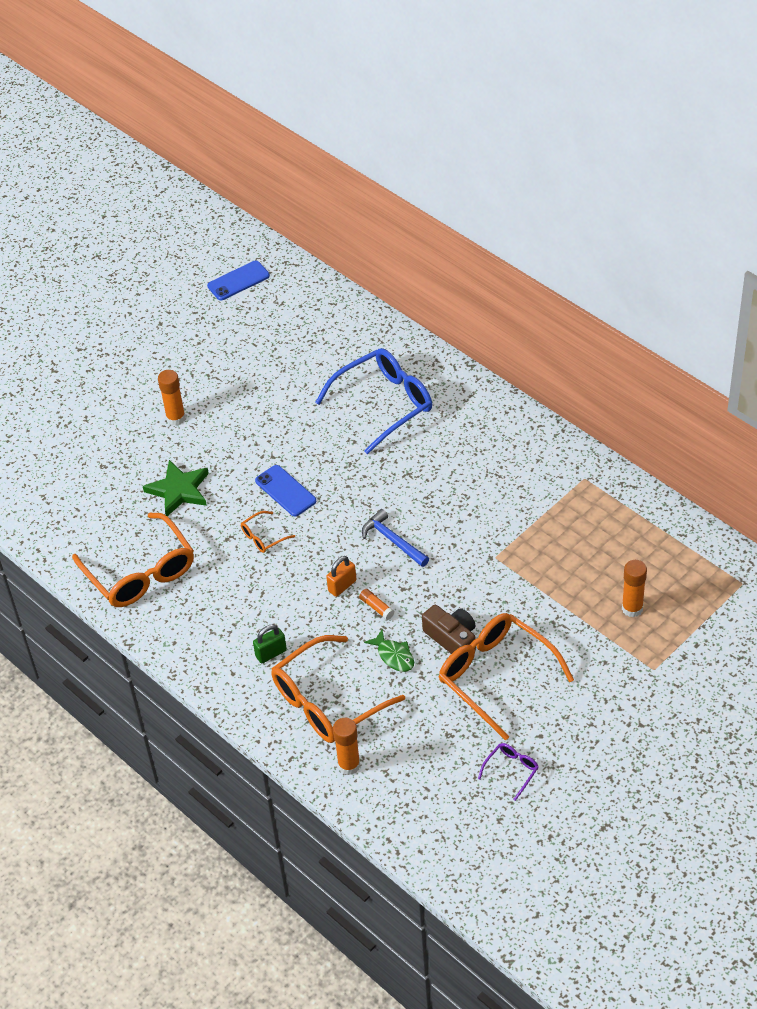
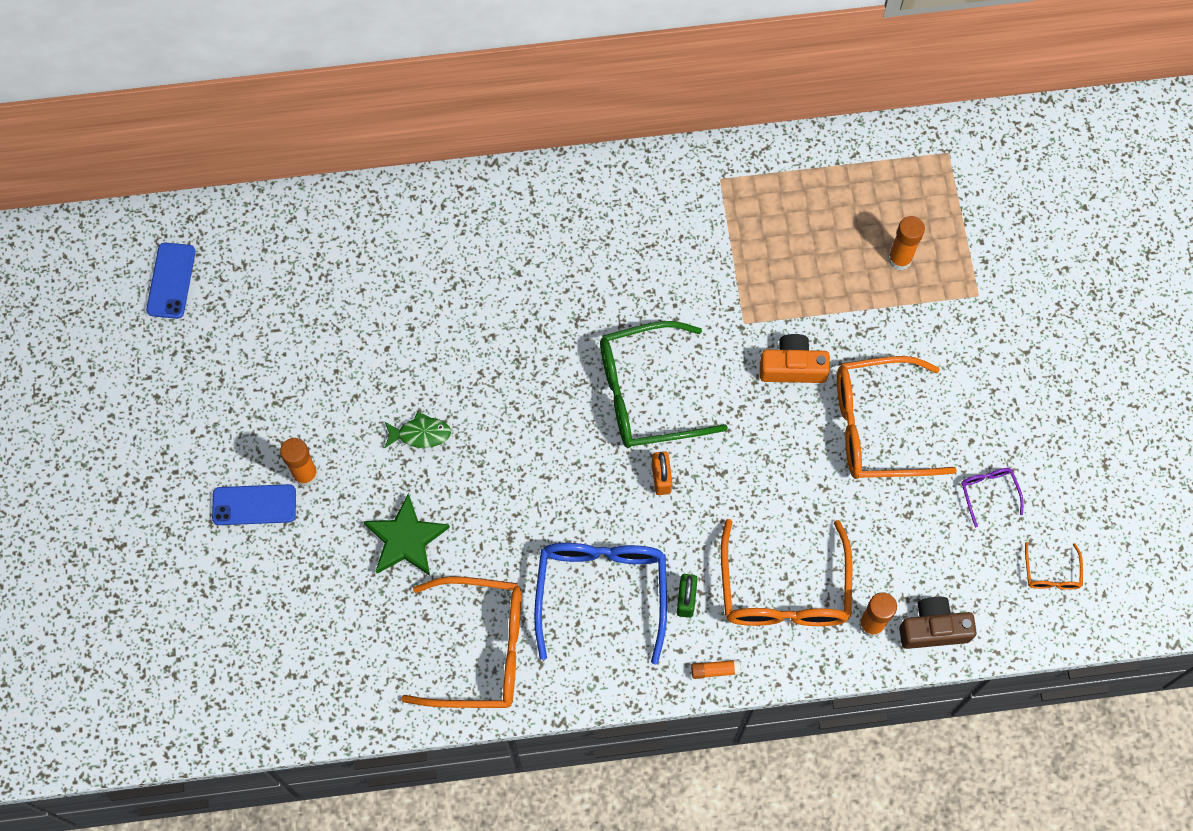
camera: 55 degrees left, 20 degrees up
(263, 537) = (538, 504): orange glasses -> orange glasses (1051, 573)
(285, 491) = (498, 442): blue phone -> blue phone (254, 505)
(376, 607) = (713, 467): orange glue stick -> orange glue stick (715, 670)
(384, 404) = (470, 274): blue glasses -> blue glasses (601, 592)
(393, 540) = (646, 394): blue hammer -> green glasses
(394, 656) = (782, 494): green fish -> green fish (420, 434)
(452, 638) = (805, 430): brown camera -> brown camera (933, 628)
(491, 602) = (792, 367): none -> orange camera

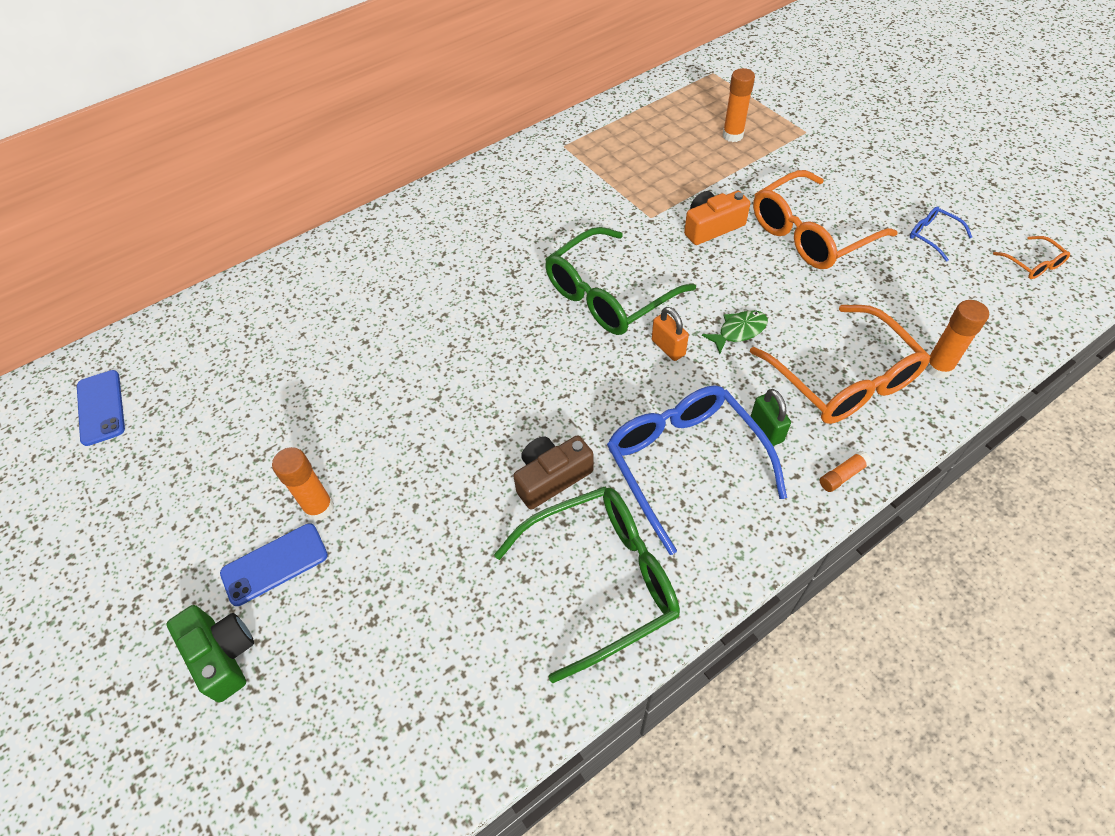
camera: 25 degrees left, 15 degrees down
(193, 557) = (222, 655): none -> green camera
(406, 539) = (459, 515): green star -> none
(420, 434) = (421, 417): green fish -> green fish (739, 331)
(480, 649) = (602, 580): orange glasses -> green glasses
(933, 628) = (989, 345): brown camera -> brown camera (551, 477)
(988, 493) = (932, 236): purple glasses -> blue glasses

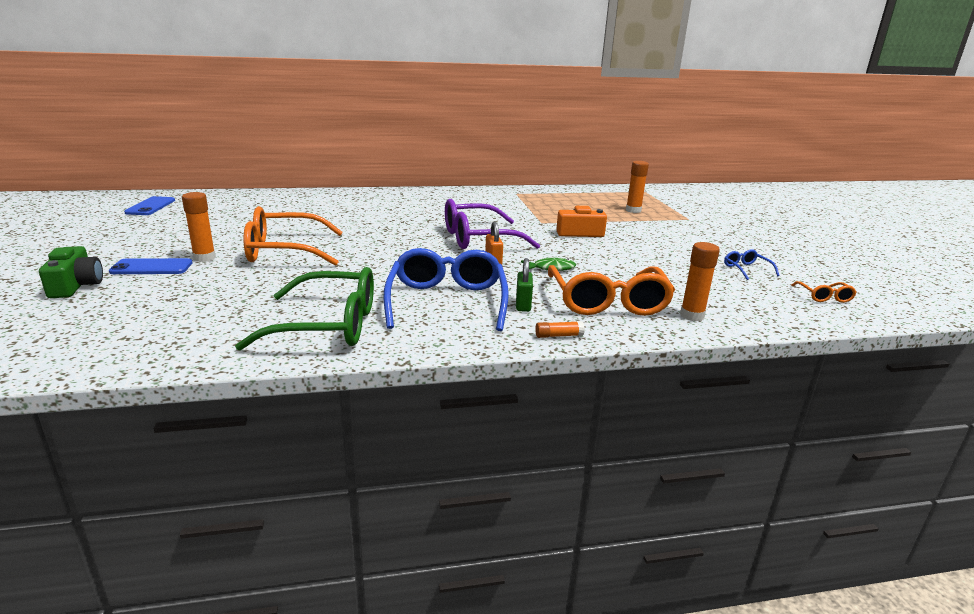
camera: 20 degrees right, 30 degrees down
(551, 477) = (352, 284): brown camera -> none
(608, 295) = (478, 238): green glasses -> purple glasses
(810, 234) = (648, 249): orange glasses -> orange glasses (284, 251)

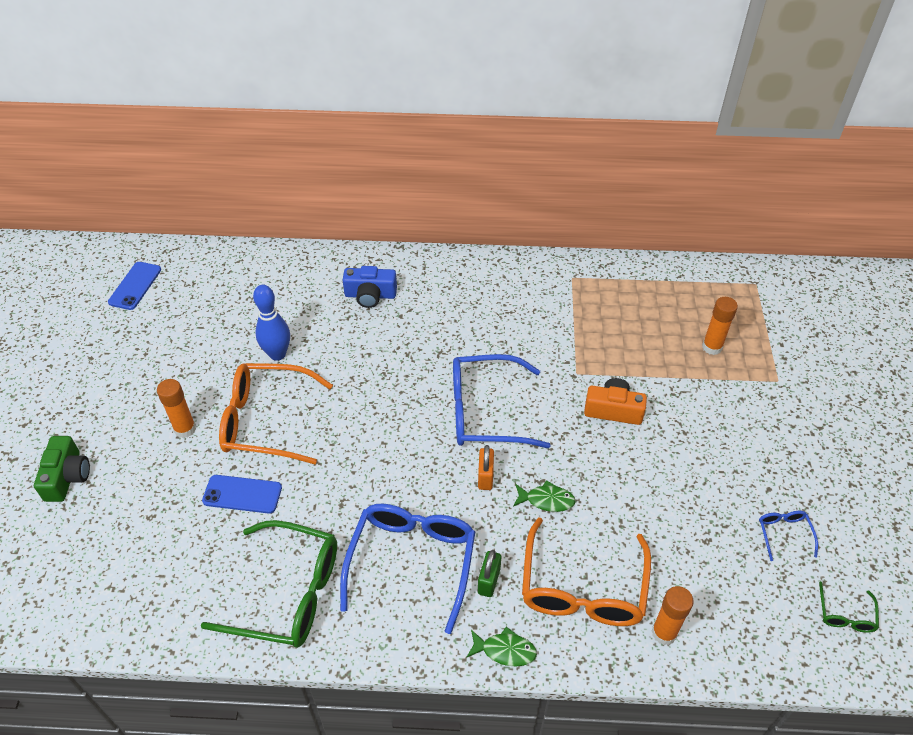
camera: 15 degrees right, 25 degrees up
(152, 267) = (134, 445): blue phone -> blue phone (242, 494)
(288, 226) = (277, 354): none -> blue bowling pin
(362, 203) = (370, 295): none -> blue camera
(478, 238) = (485, 412): purple glasses -> blue glasses
(558, 336) = (505, 650): orange glue stick -> green fish
(824, 297) = (845, 615): orange glasses -> green glasses

